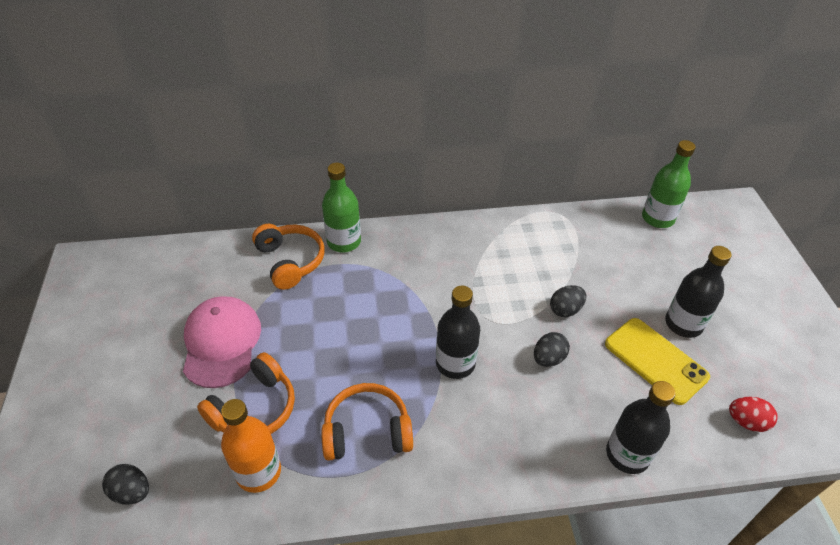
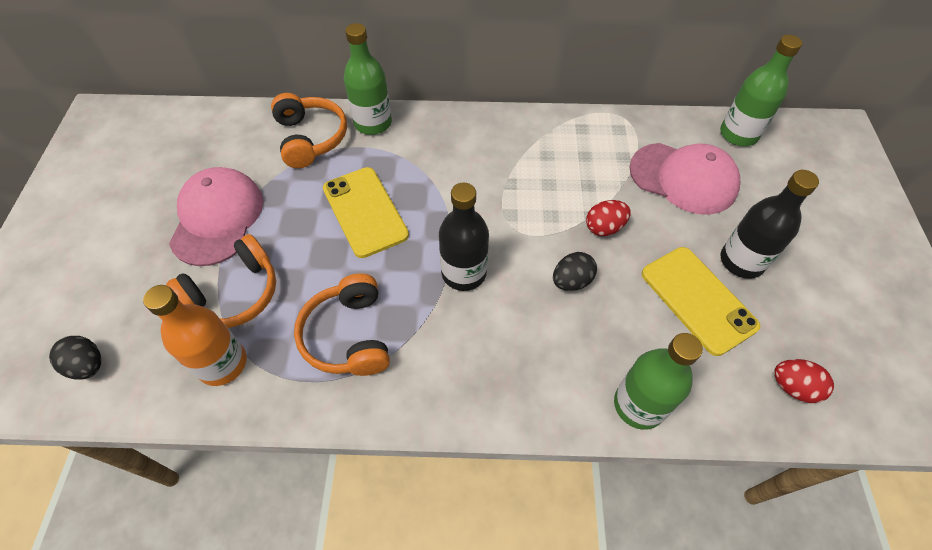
camera: 10 degrees right, 10 degrees up
(355, 321) = (365, 212): none -> yellow phone
(367, 431) = (348, 335): orange headphones -> orange headphones turned 105 degrees counterclockwise
(565, 310) = (604, 227): black egg -> red egg
(621, 260) = (683, 178): none -> pink cap
(627, 454) = (639, 405): black bottle -> green bottle

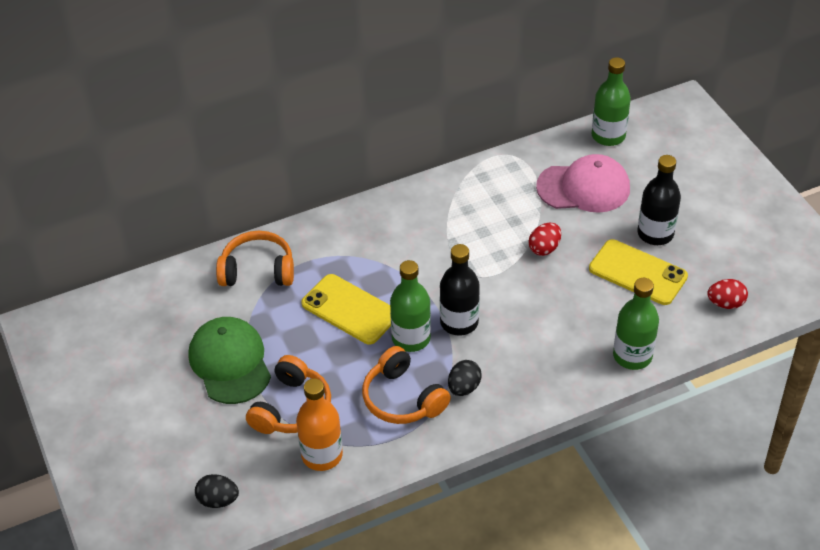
camera: 25 degrees left, 10 degrees down
(217, 218) = (230, 362): pink cap -> green cap
(310, 138) = (258, 270): orange headphones -> orange headphones turned 45 degrees counterclockwise
(373, 123) = (303, 237): green bottle -> green bottle (411, 338)
(571, 281) = (542, 296): black egg -> black egg (464, 387)

